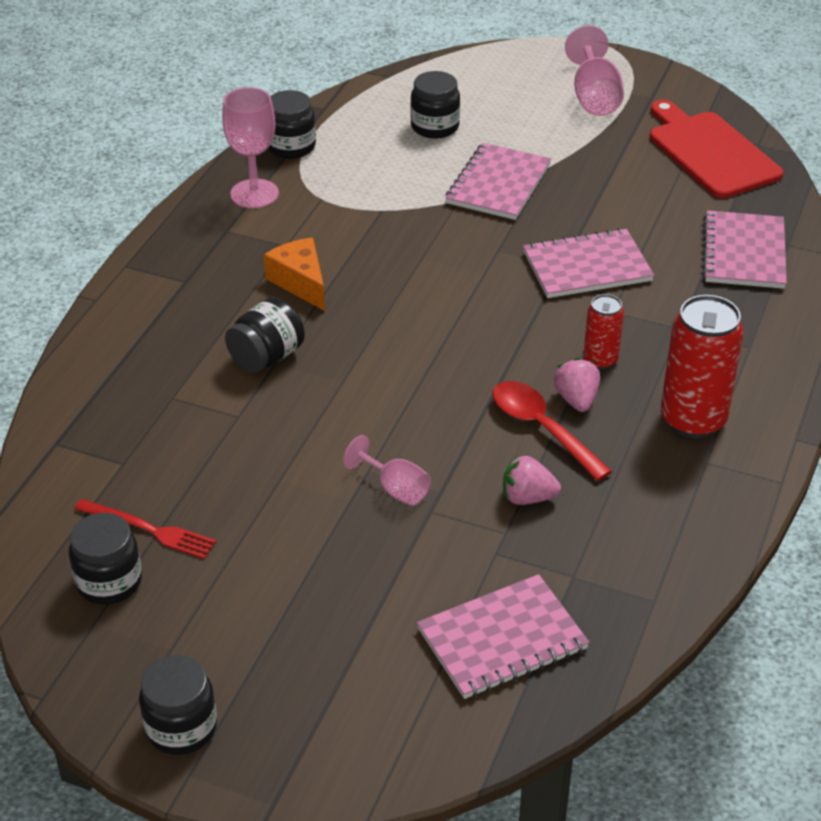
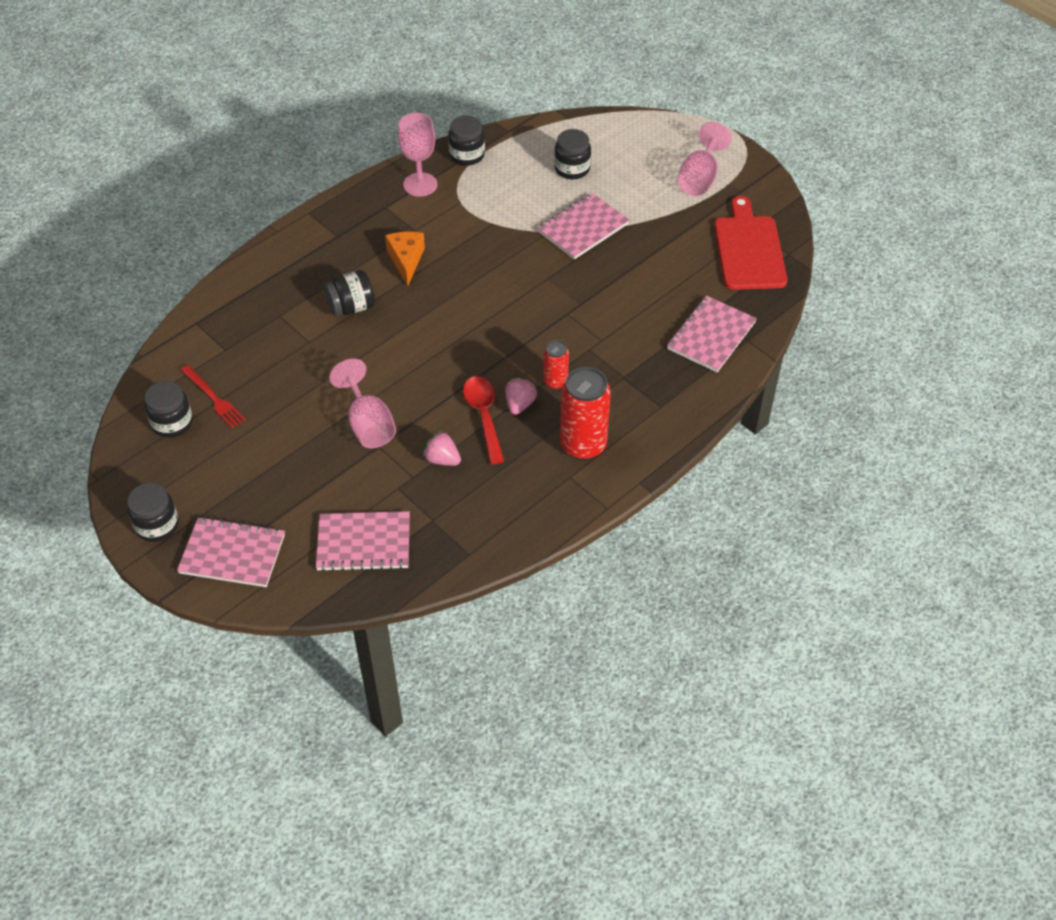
camera: 25 degrees right, 10 degrees up
(395, 488) = (368, 424): pink goblet -> pink goblet, size x1.59
(587, 267) = (596, 311): pink notebook -> pink notebook (232, 554)

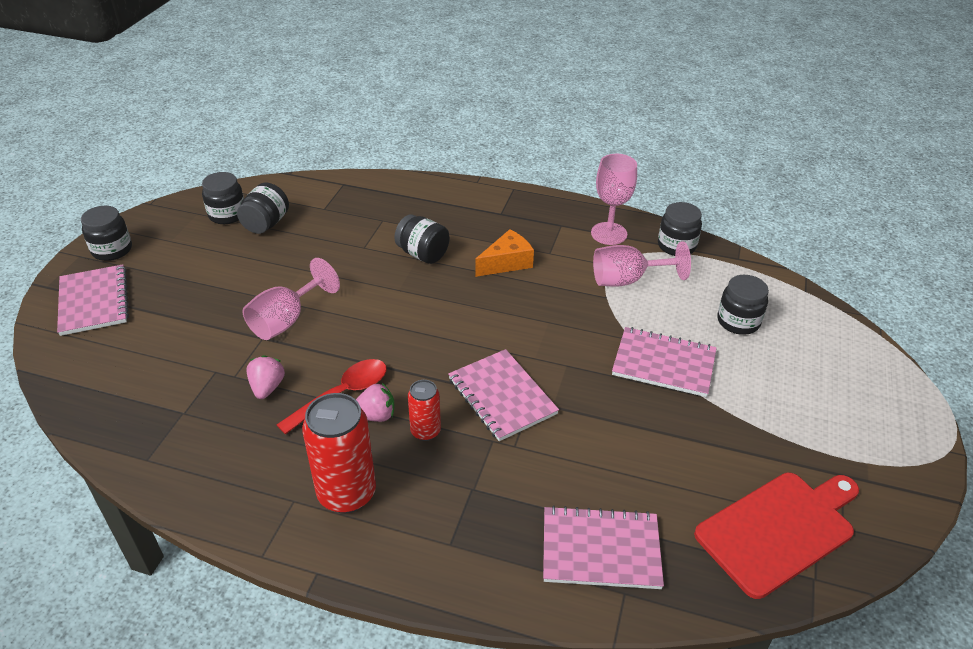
camera: 60 degrees right, 10 degrees down
(213, 398) = (266, 224): red fork -> black jar
(364, 543) = (135, 376): pink notebook -> pink notebook (502, 396)
(699, 178) = (842, 431): pink goblet -> pink goblet (627, 280)

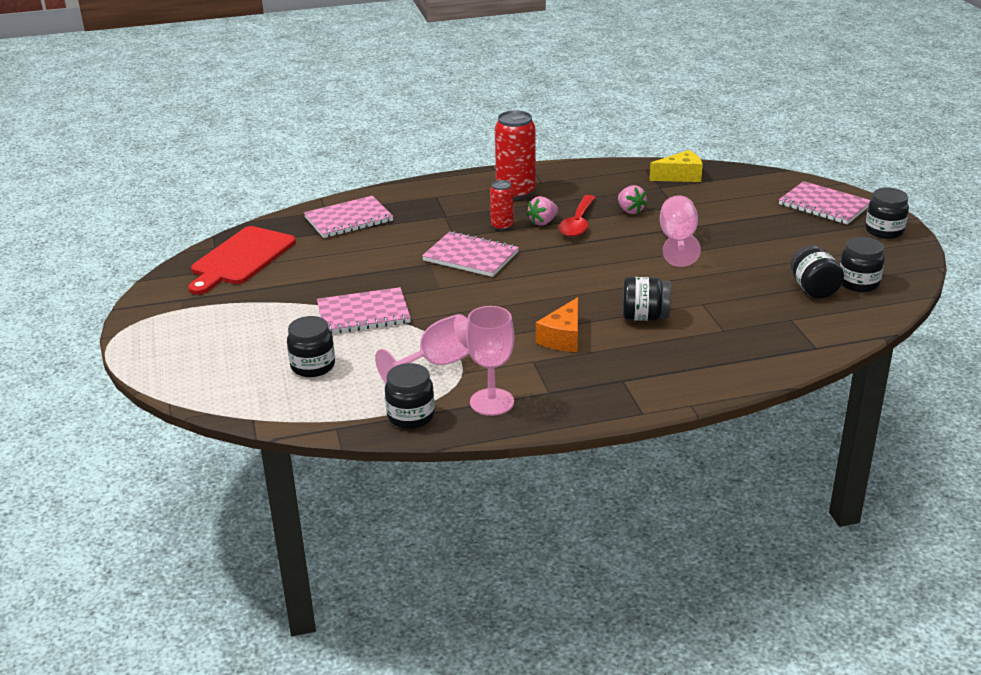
camera: 150 degrees right, 10 degrees down
(135, 421) = (680, 176): none -> yellow cheese

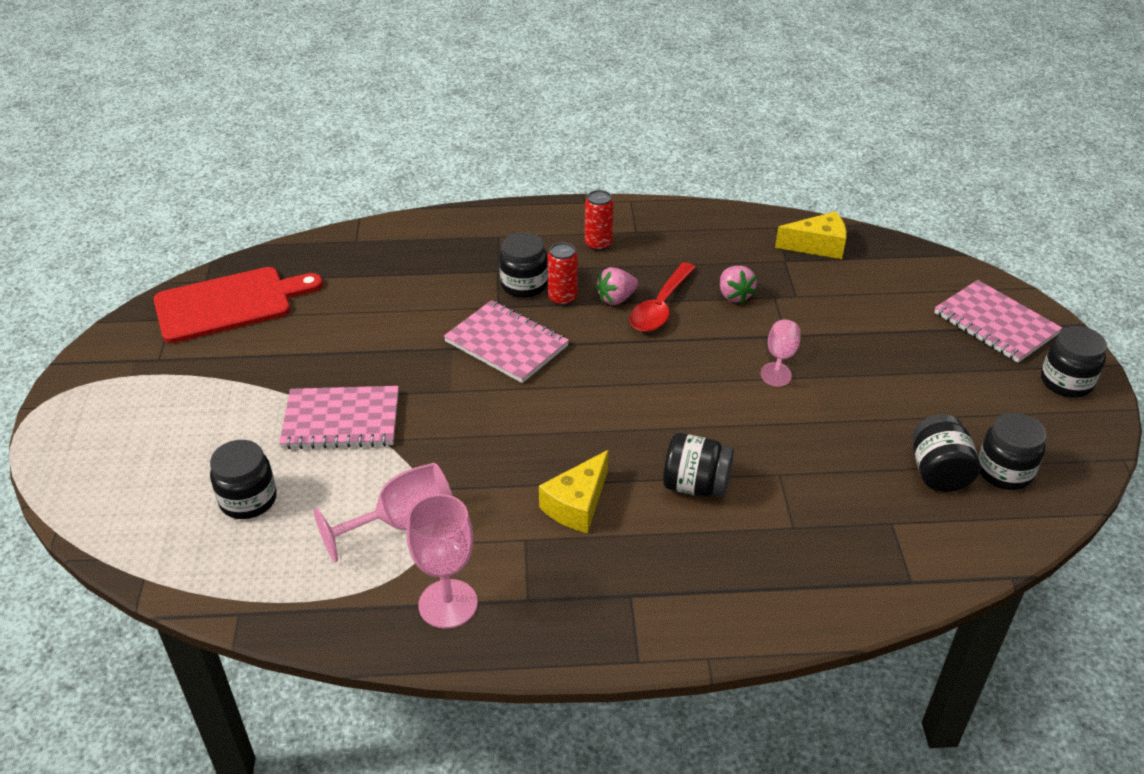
camera: 10 degrees right, 10 degrees up
(241, 258) = (229, 304): red cutting board -> red cutting board turned 150 degrees counterclockwise
(349, 219) = (379, 259): pink notebook -> none
(411, 416) = (337, 610): black jar -> black jar (524, 285)
(515, 193) = (598, 244): red can -> red can, size x0.55
(563, 338) = (577, 504): orange cheese -> yellow cheese
(678, 241) = (780, 358): pink goblet -> pink goblet, size x0.63

